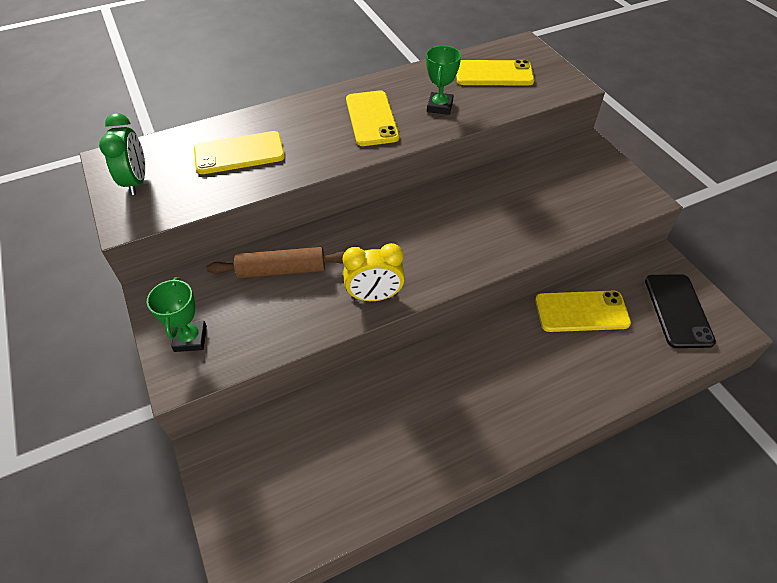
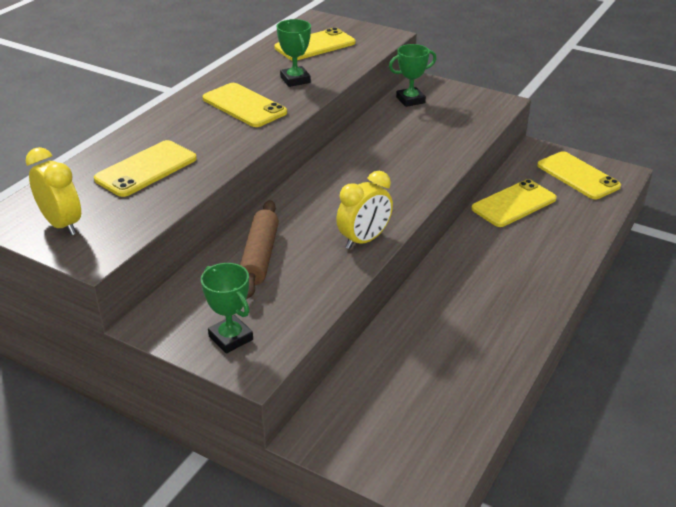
camera: 35 degrees left, 15 degrees down
(136, 181) = (62, 225): green clock -> yellow clock
(282, 270) = (259, 256): brown rolling pin -> brown rolling pin turned 45 degrees counterclockwise
(557, 161) = (410, 100): none -> green trophy
(678, 310) = (578, 176): black phone -> yellow phone

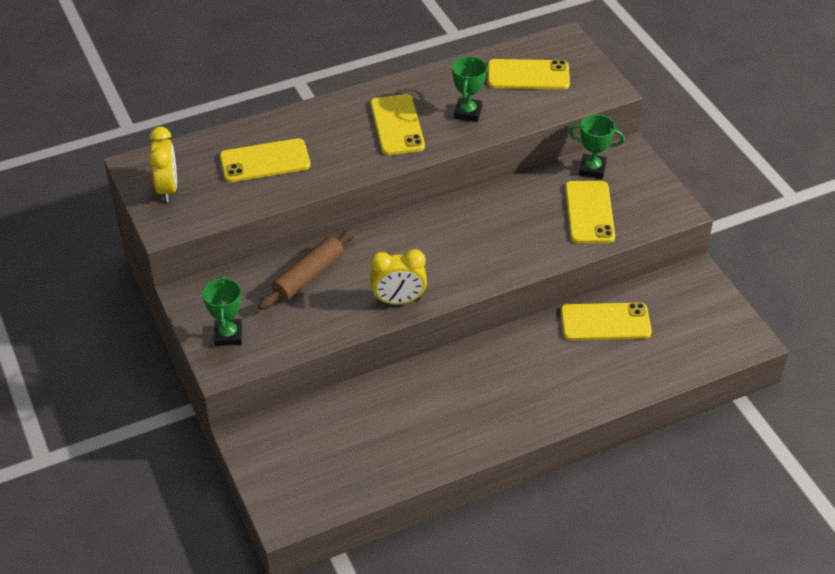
camera: 35 degrees right, 10 degrees up
(578, 176) = (701, 322): yellow phone -> yellow phone (589, 212)

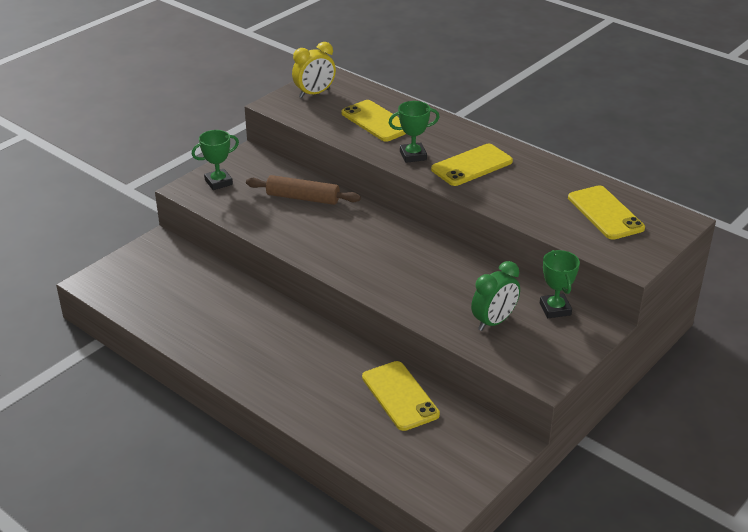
camera: 65 degrees right, 10 degrees down
(398, 300) = (305, 247): yellow clock -> none
(468, 113) = (521, 195): green trophy -> green trophy (413, 155)
(589, 212) = (494, 322): yellow phone -> green clock

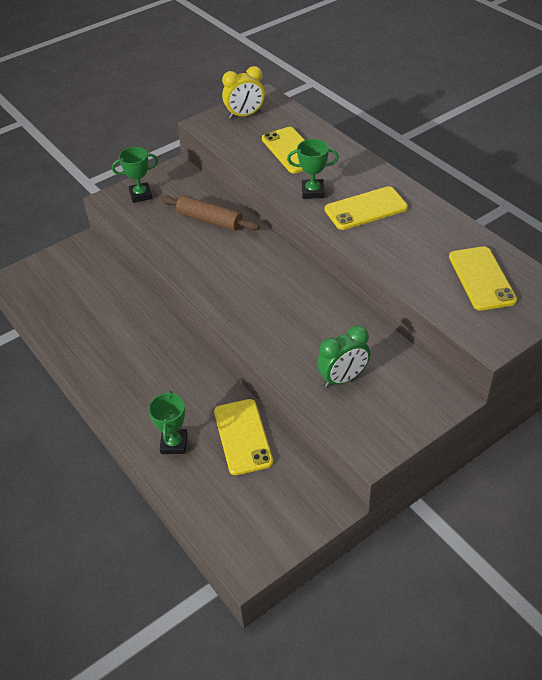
camera: 15 degrees right, 10 degrees up
(555, 309) = (408, 373): green trophy -> green trophy (174, 444)

